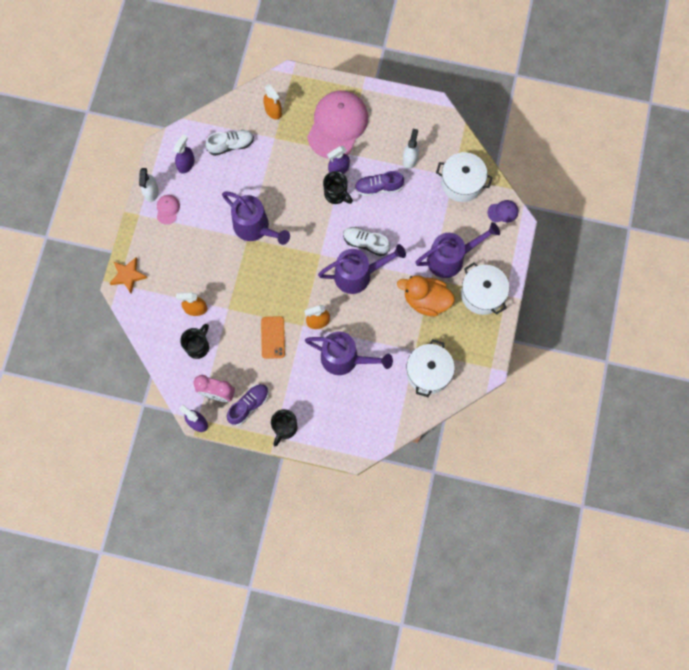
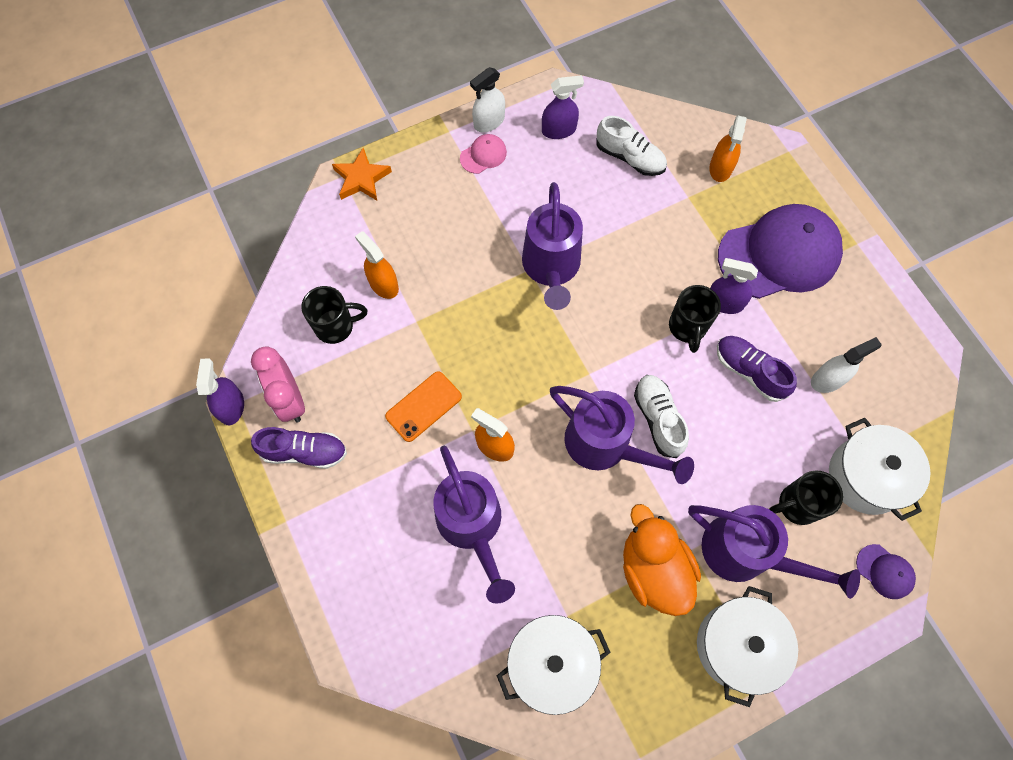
camera: 50 degrees right, 5 degrees down
(285, 428) = (308, 525): black mug -> black mug (797, 505)
(337, 125) = (779, 254): pink cap -> purple cap

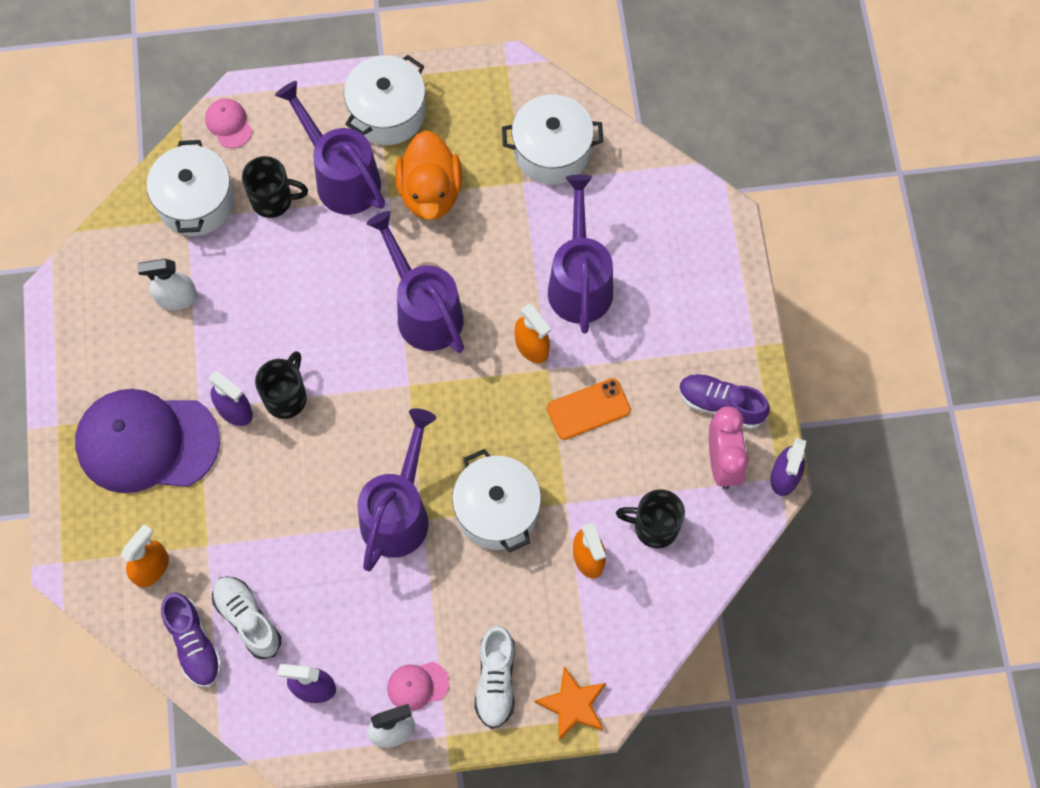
camera: 160 degrees left, 0 degrees up
(471, 296) = (497, 511): none -> white pot
(658, 419) = (361, 318): white shoe -> white shoe (496, 681)
(749, 372) = (248, 332): purple shoe -> purple shoe (194, 644)
(885, 571) = (229, 124): purple cap -> pink cap

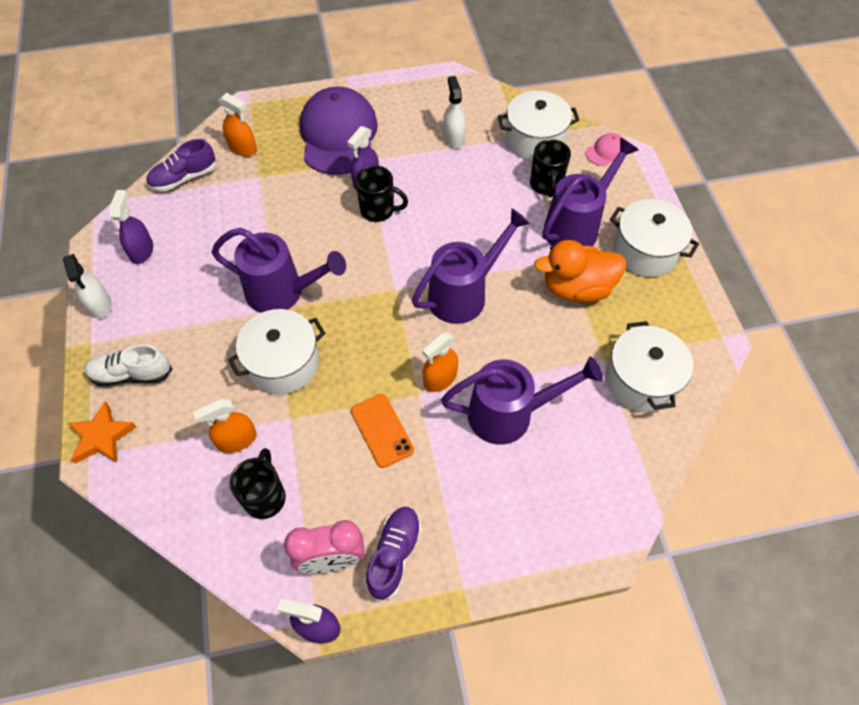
camera: 85 degrees right, 10 degrees down
(247, 619) = (200, 206): white shoe -> none
(417, 685) = (135, 318): pink cap -> none

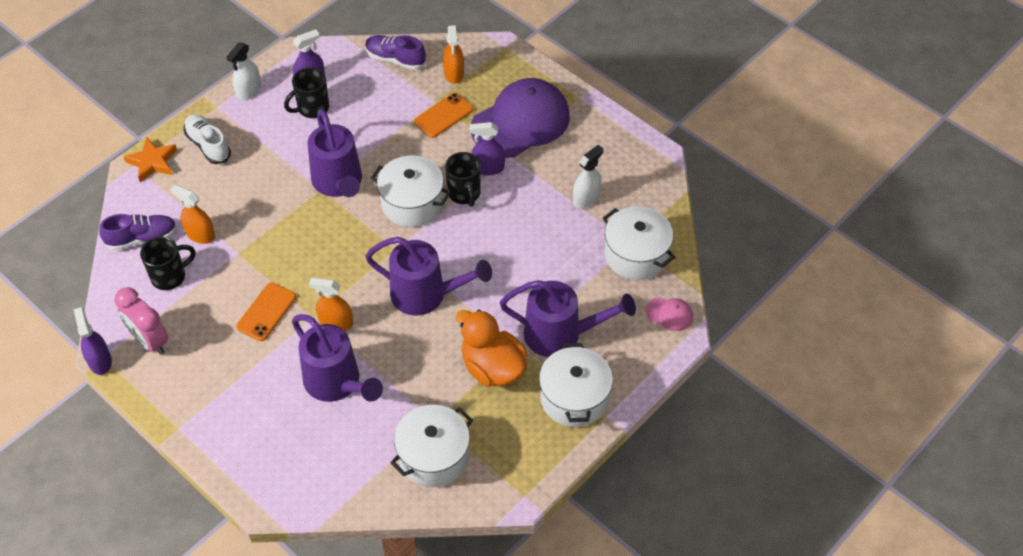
camera: 55 degrees right, 5 degrees down
(281, 179) = (443, 116): none -> orange phone
(283, 363) = (279, 221): white pot -> white pot (412, 203)
(394, 555) = (176, 374): purple shoe -> purple shoe (142, 238)
(546, 185) = (589, 290): black mug -> black mug (312, 108)

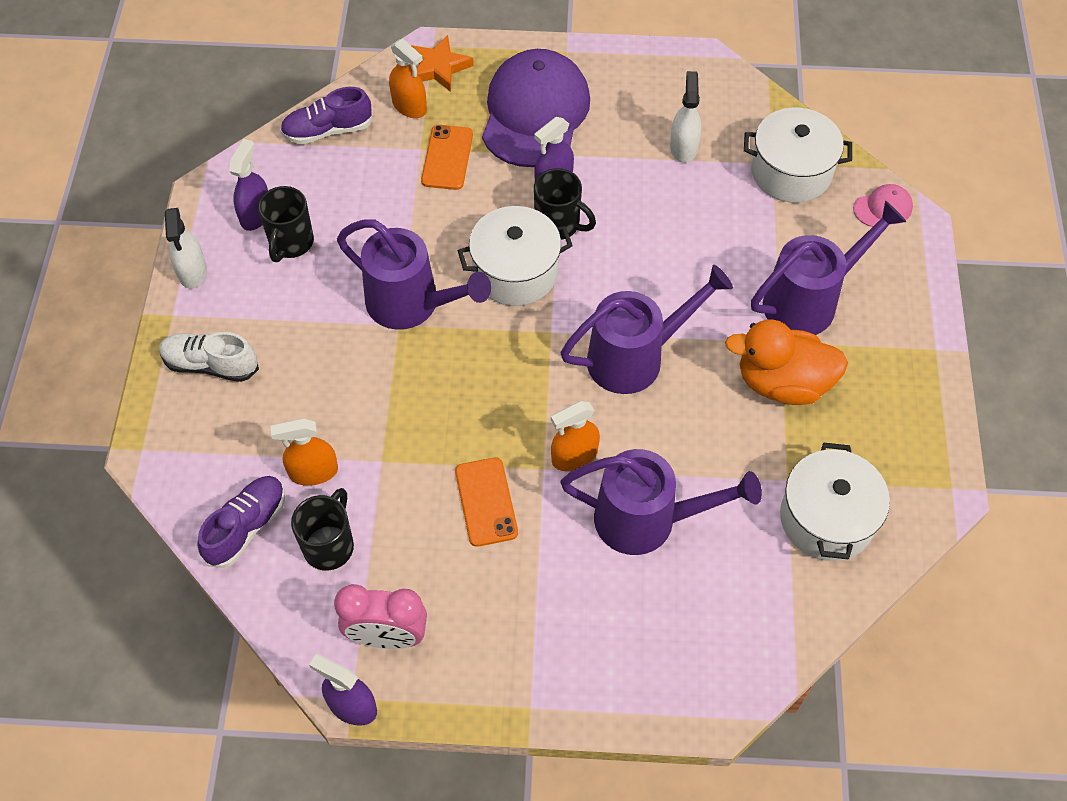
camera: 40 degrees left, 5 degrees up
(152, 162) = (161, 430): orange star -> orange star (438, 67)
(574, 398) = (889, 354): white pot -> none

